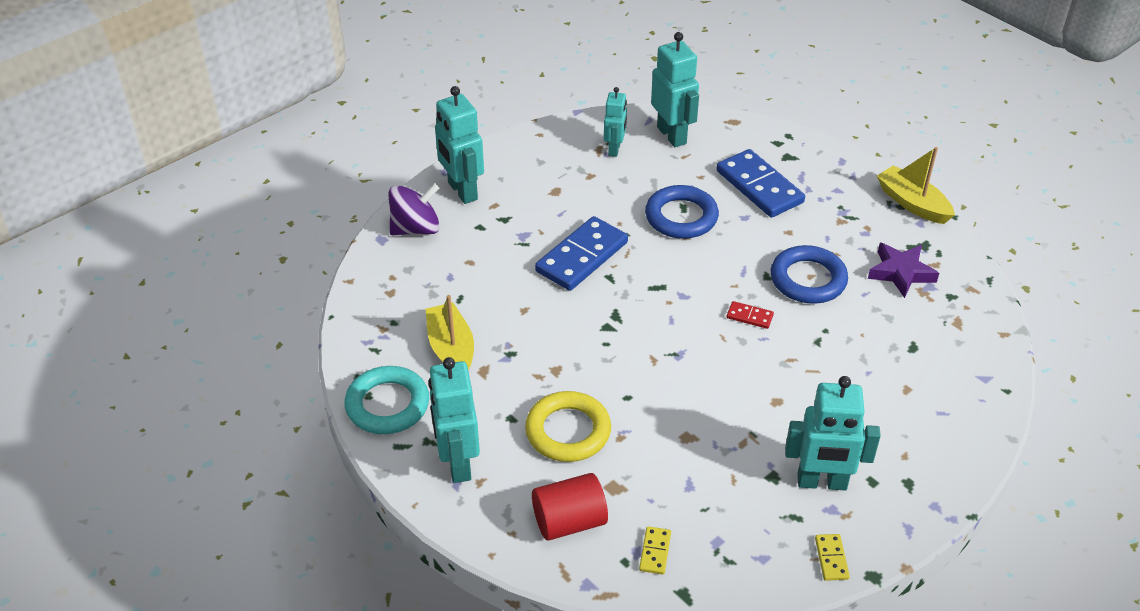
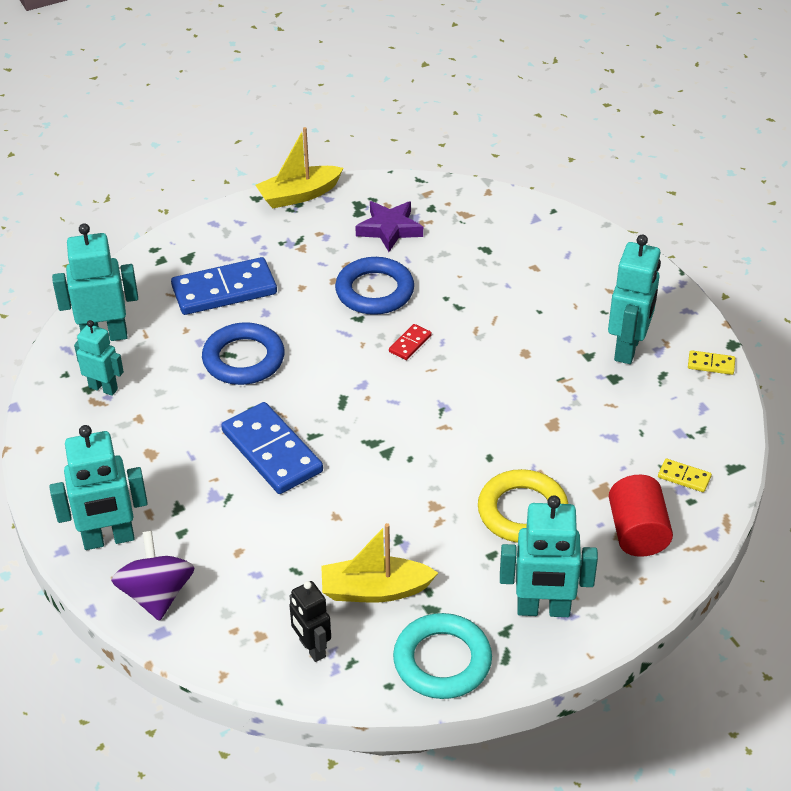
camera: 75 degrees left, 0 degrees up
(384, 324) = (312, 648): none -> black robot

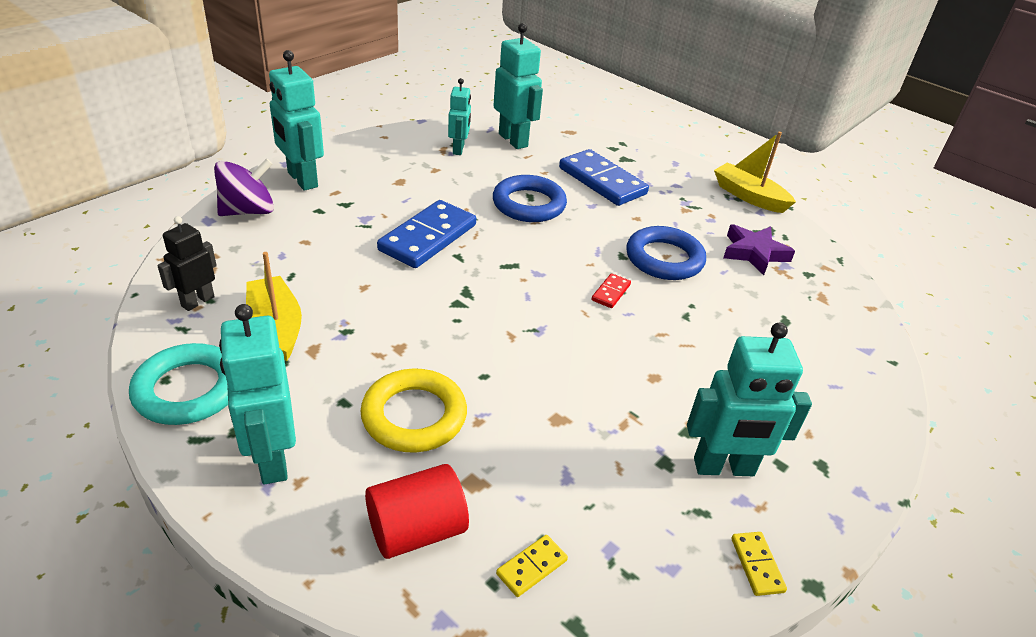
camera: 65 degrees right, 5 degrees down
(410, 343) = (610, 292): red domino -> red domino turned 75 degrees counterclockwise
(684, 477) = (531, 567): yellow domino -> yellow domino turned 45 degrees clockwise

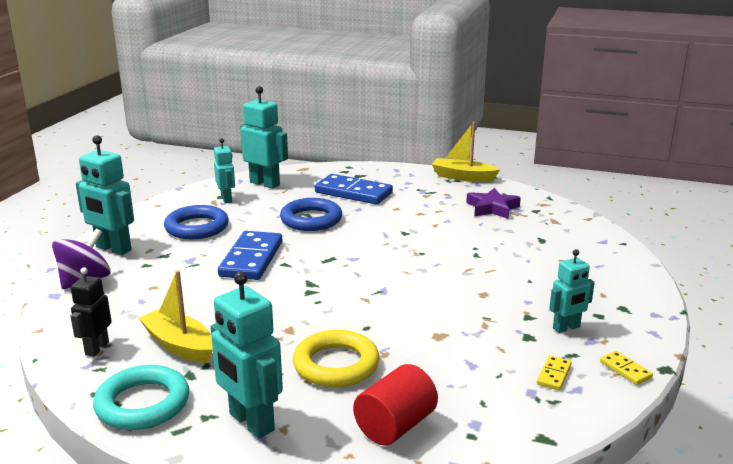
camera: 20 degrees left, 15 degrees down
(531, 567) = (489, 418): yellow domino -> yellow domino (553, 375)
(610, 292) = (414, 255): red domino -> none
(664, 259) = (435, 227): blue ring -> blue ring (197, 227)
(724, 468) = (566, 328): turquoise robot -> turquoise robot, size x0.62

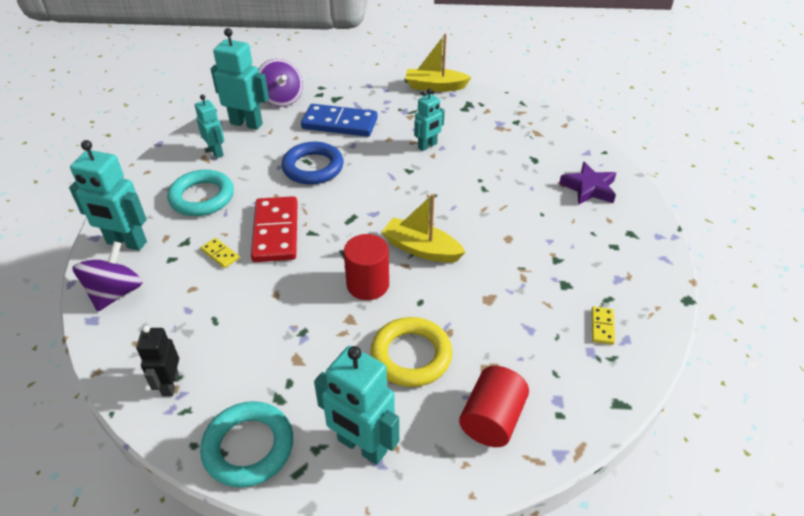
camera: 15 degrees left, 20 degrees up
(179, 345) = (252, 362): yellow boat -> yellow boat (421, 249)
(197, 227) = (202, 197): blue ring -> turquoise ring
(252, 259) = (276, 232): blue domino -> red domino
(306, 171) = (281, 99): none -> purple spinning top
(320, 307) = (368, 285): none -> red cylinder
(492, 208) = (477, 125): purple star -> purple star (589, 188)
(566, 328) = (593, 267): turquoise robot -> turquoise robot (427, 146)
(625, 370) = (657, 308): yellow domino -> yellow domino (220, 254)

